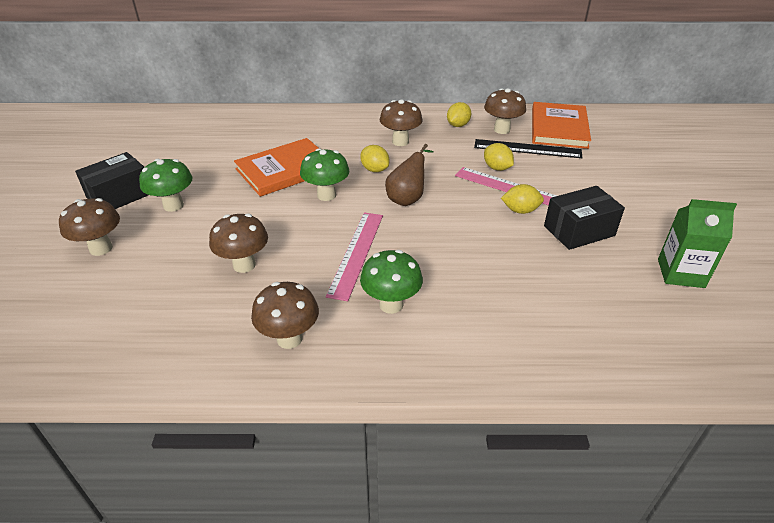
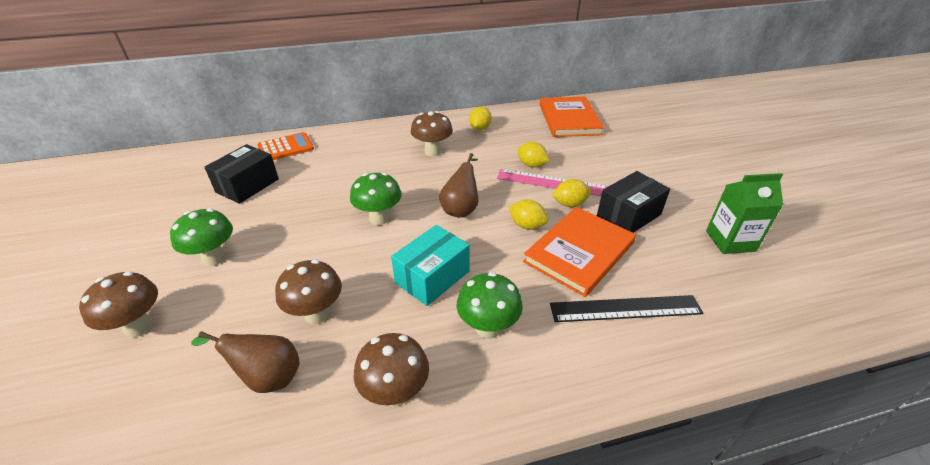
camera: 15 degrees left, 0 degrees up
(120, 195) = (146, 257): black box -> black box (247, 185)
(189, 305) = (267, 377): none -> brown pear
(262, 120) = (286, 148): none -> orange calculator
(285, 170) = (327, 198): orange book -> orange book (579, 252)
(356, 253) = (432, 277): pink ruler -> turquoise box
(374, 170) = (418, 184): yellow lemon -> yellow lemon (527, 225)
(501, 130) = (521, 127): brown mushroom -> none
(527, 149) = (550, 142): black ruler -> black ruler (625, 308)

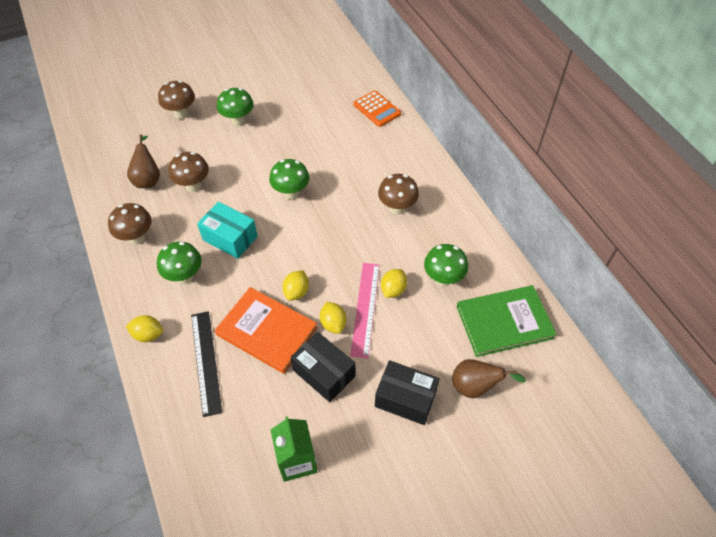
camera: 80 degrees right, 15 degrees up
(247, 185) = (319, 107): black box -> black box (405, 398)
(461, 209) = (312, 243): brown pear -> brown pear (475, 387)
(480, 128) = (454, 239): yellow lemon -> yellow lemon (148, 334)
(523, 139) = (443, 279): none -> green mushroom
(569, 119) = (504, 322): orange book -> green book

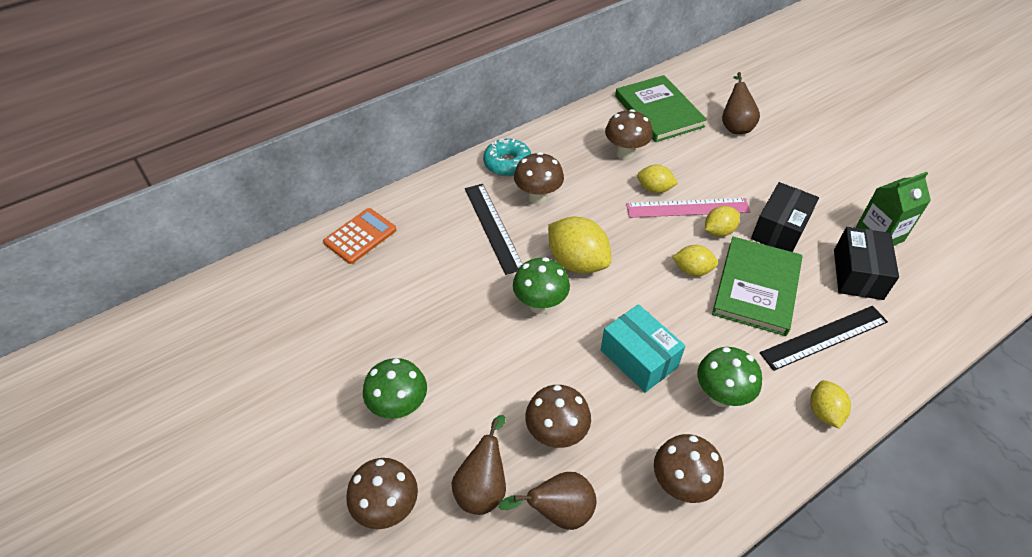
camera: 100 degrees left, 5 degrees down
(176, 150) = (483, 487): none -> brown pear
(230, 238) = (639, 358): turquoise box -> turquoise box turned 60 degrees counterclockwise
(267, 331) = (756, 287): orange book -> green book
(324, 220) = (577, 262): none -> yellow lemon
(370, 177) = (493, 227): none -> black ruler
(405, 398) = (772, 168): black box -> black box (858, 274)
(440, 195) = (507, 163): none -> turquoise donut
(443, 279) = (625, 153): green mushroom -> brown mushroom

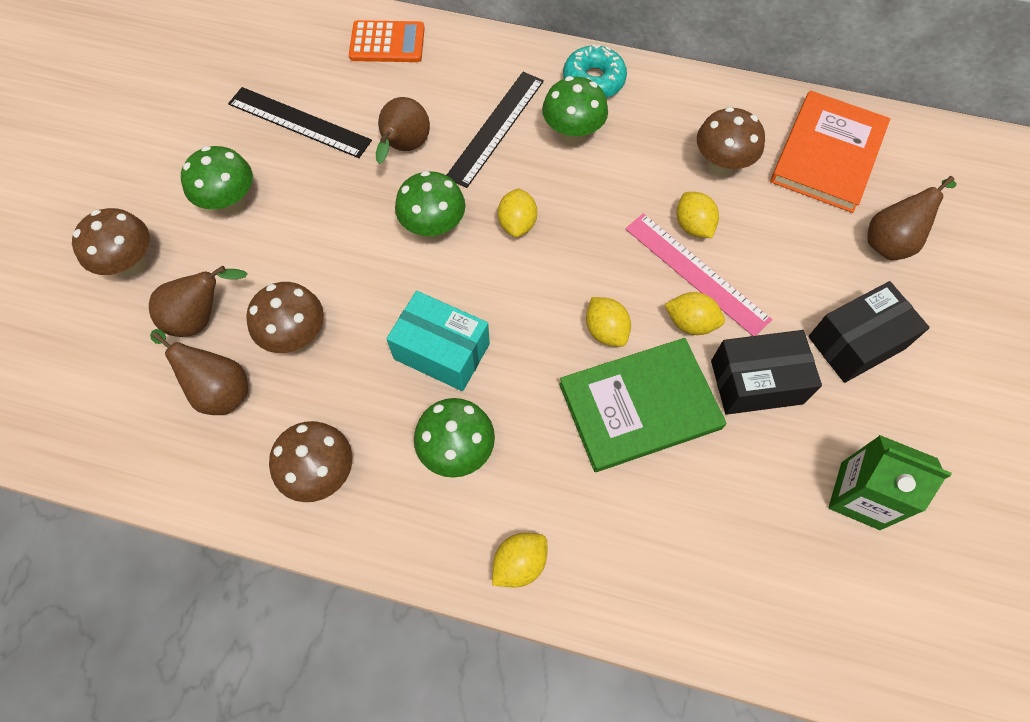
camera: 50 degrees right, 15 degrees up
(458, 280) = (404, 148): none -> brown pear
(538, 197) = (572, 136): brown mushroom -> green mushroom
(577, 262) = (517, 224): yellow lemon -> yellow lemon, size x0.58
(639, 358) = (442, 351): turquoise box -> turquoise box turned 75 degrees counterclockwise
(659, 111) = (827, 154): green book -> orange book
(824, 337) = (628, 512): black ruler -> black ruler (299, 122)
(858, 274) = (765, 502): black box -> black box (856, 342)

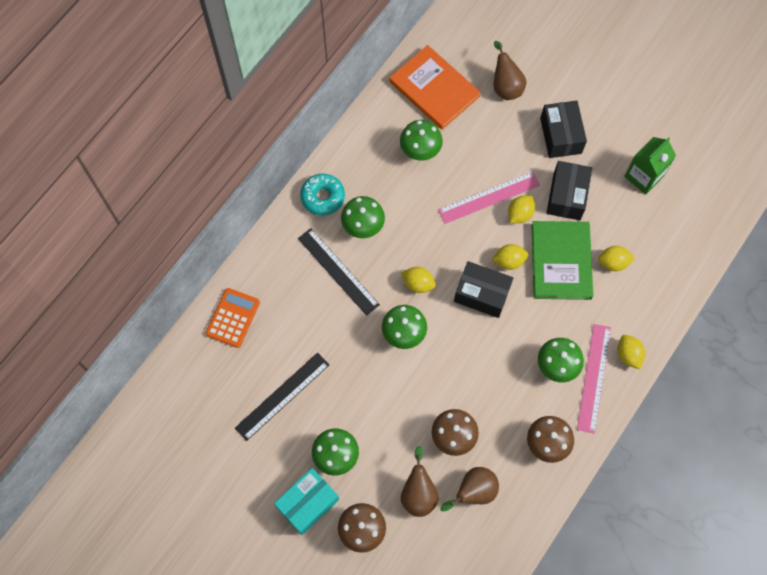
camera: 70 degrees left, 5 degrees up
(404, 148) = (332, 333): brown pear -> none
(442, 351) = (491, 356): turquoise box -> turquoise box (308, 503)
(458, 516) = (594, 377): none -> pink ruler
(535, 309) = (482, 294): none -> black box
(693, 226) = (456, 185): yellow lemon -> yellow lemon (613, 263)
(720, 167) = (420, 152): brown mushroom -> green mushroom

